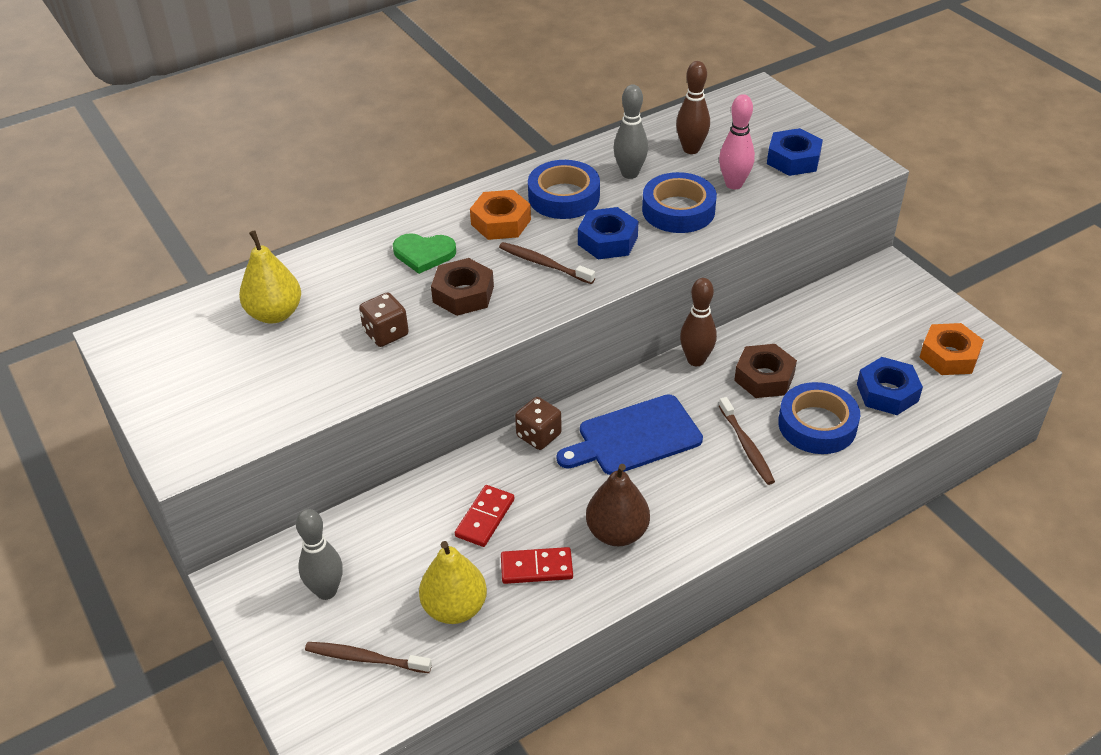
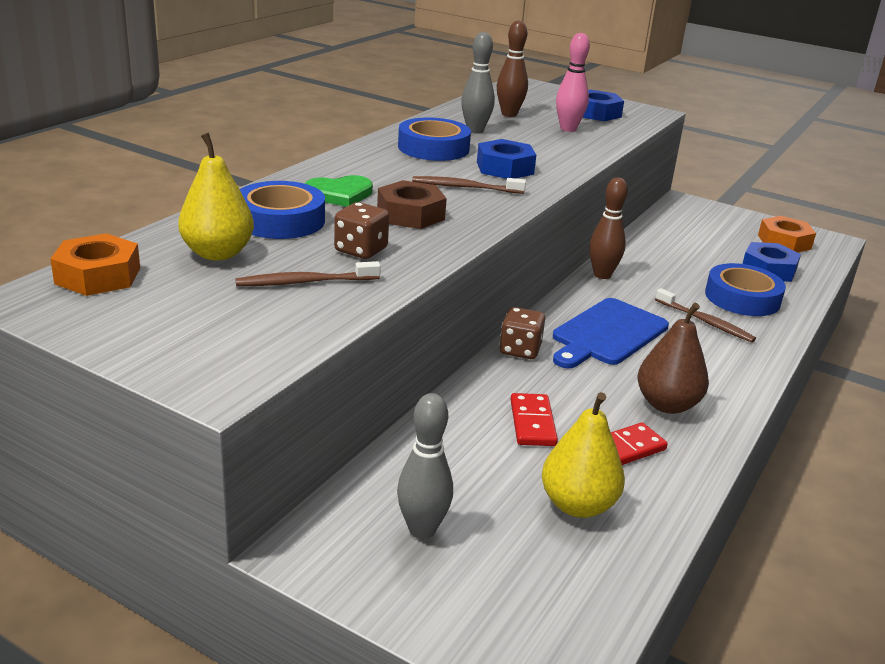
camera: 30 degrees left, 15 degrees down
(366, 658) = (527, 580): brown toothbrush -> brown toothbrush (305, 282)
(501, 222) = (393, 167): orange nut -> orange nut (98, 276)
(678, 210) = (542, 146): blue tape -> blue tape (280, 220)
(764, 377) = (668, 276): brown nut -> none

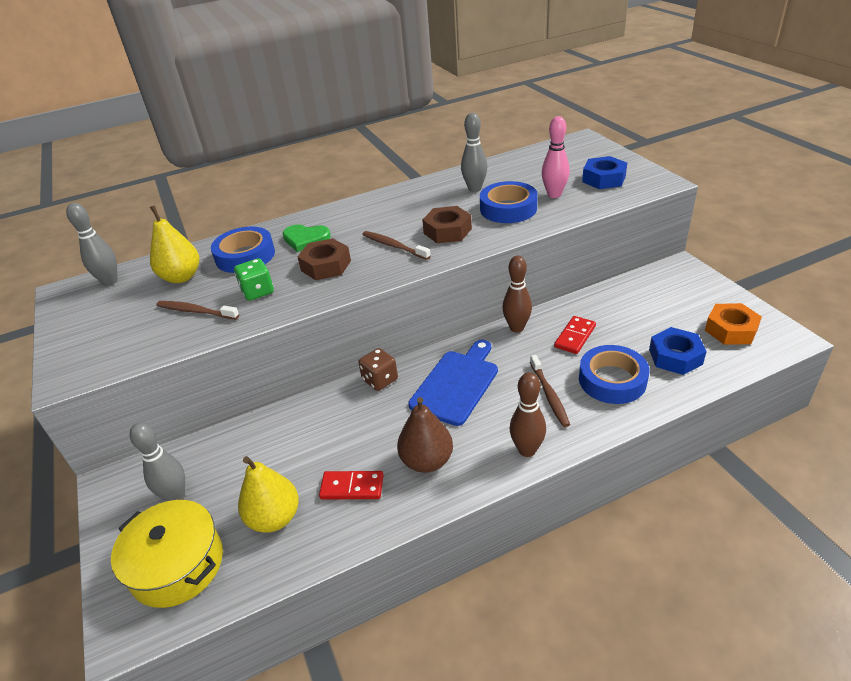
camera: 40 degrees right, 10 degrees up
(98, 276) = (110, 281): orange nut -> grey bowling pin
(361, 250) = (257, 291): brown dice -> green dice
(433, 148) = (421, 203): blue tape -> blue tape (508, 208)
(505, 168) = (447, 231): blue nut -> brown nut
(509, 114) = (524, 173): brown bowling pin -> brown bowling pin (527, 450)
(525, 591) = (177, 565): none -> yellow pot
(532, 423) = (320, 442): red domino -> red domino (575, 336)
(607, 334) = (456, 384): blue cutting board -> blue cutting board turned 135 degrees clockwise

